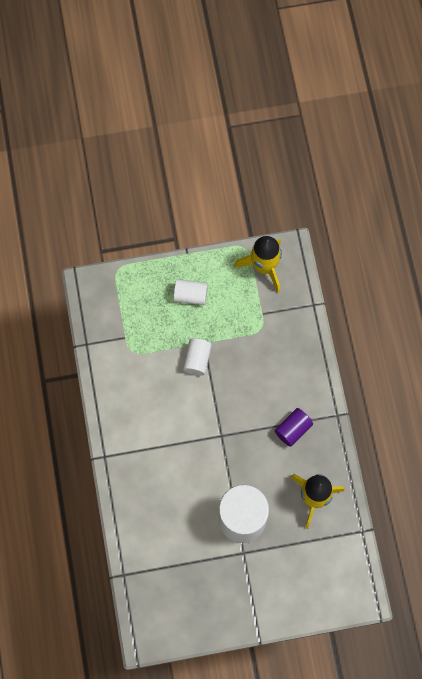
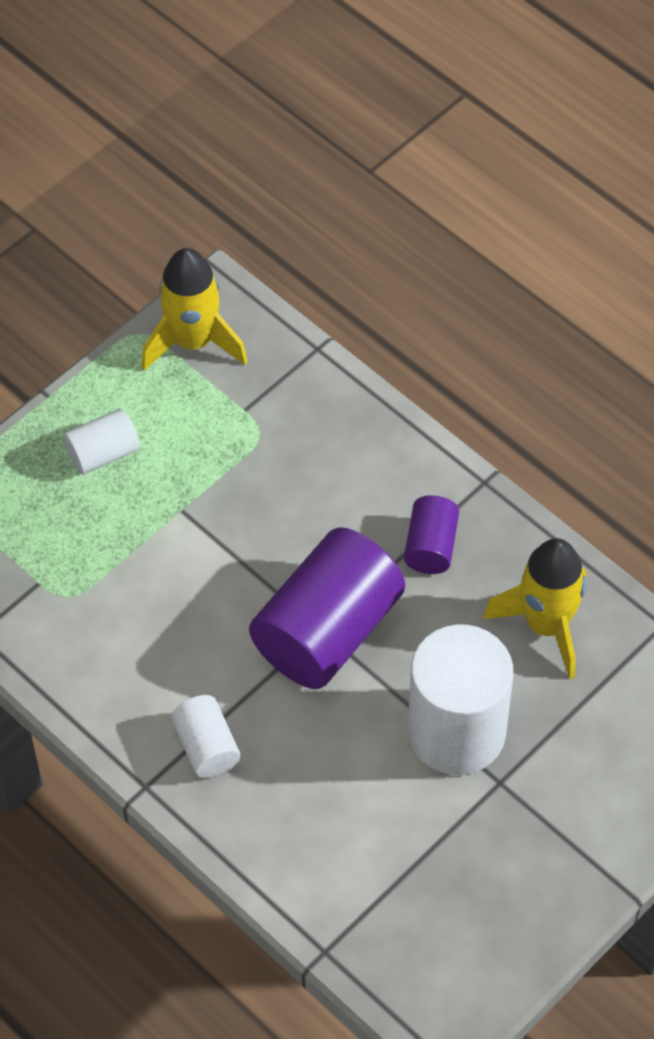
camera: 35 degrees left, 15 degrees down
(197, 360) = (189, 541): white cylinder -> white cylinder (206, 747)
(223, 438) = (327, 631): none -> purple cylinder

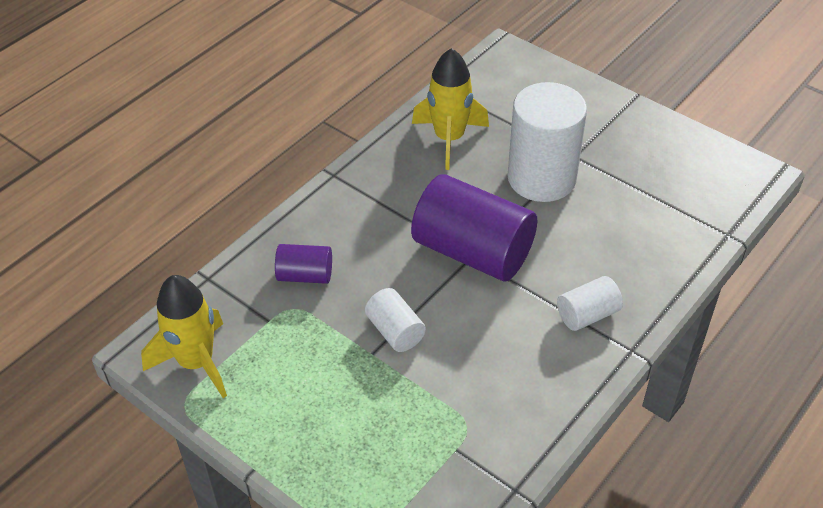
camera: 95 degrees left, 10 degrees down
(103, 453) = (317, 416): white cylinder -> white cylinder (395, 331)
(431, 546) = (392, 199): purple cylinder -> purple cylinder (305, 275)

